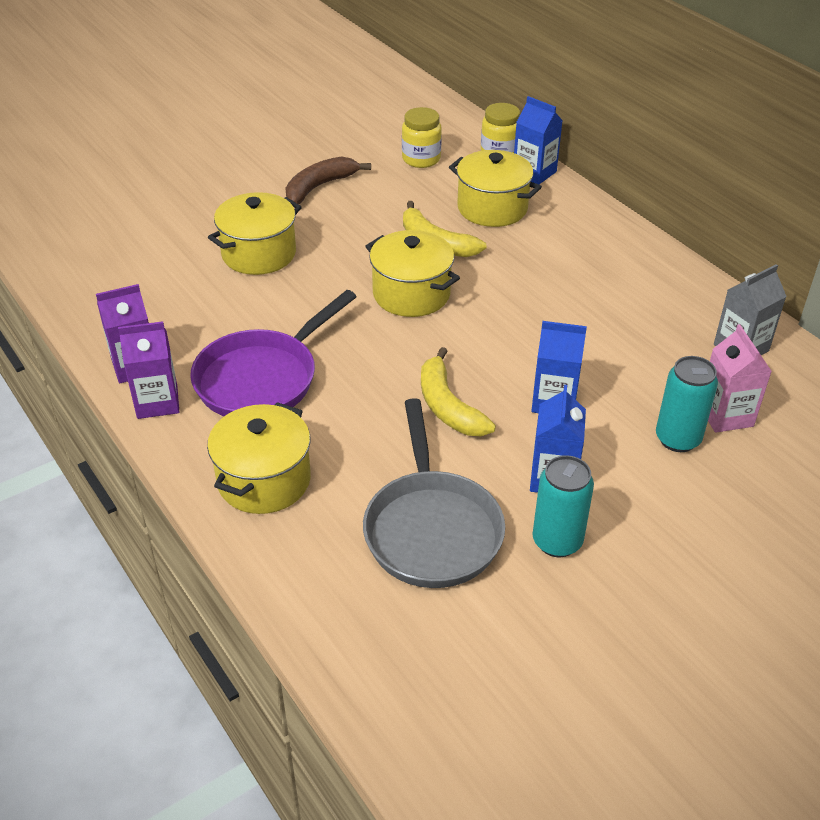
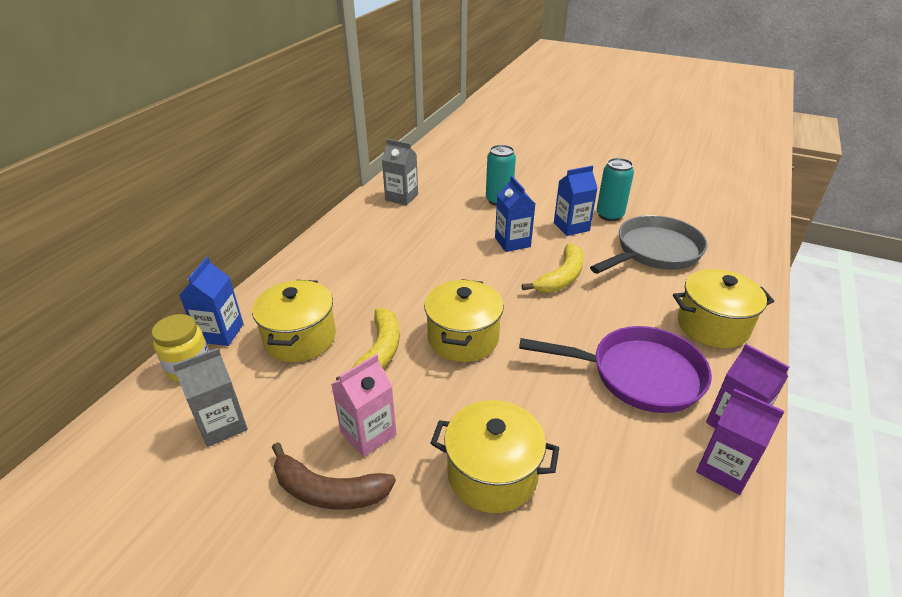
camera: 120 degrees left, 5 degrees down
(421, 159) = (222, 425): yellow jar -> grey carton
(725, 415) = (465, 192): pink carton -> pink carton (368, 433)

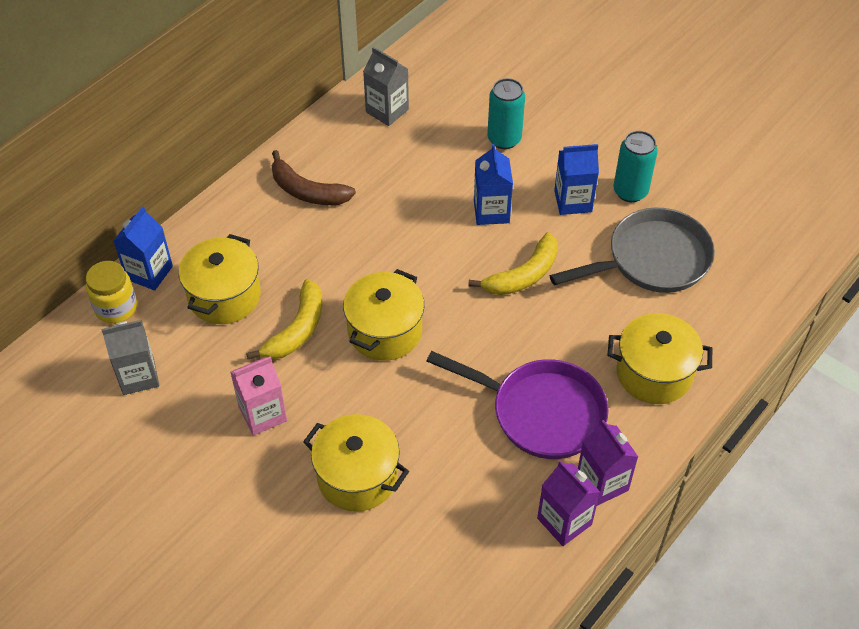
camera: 15 degrees right, 15 degrees up
(328, 491) = (216, 459): brown banana -> brown banana (307, 191)

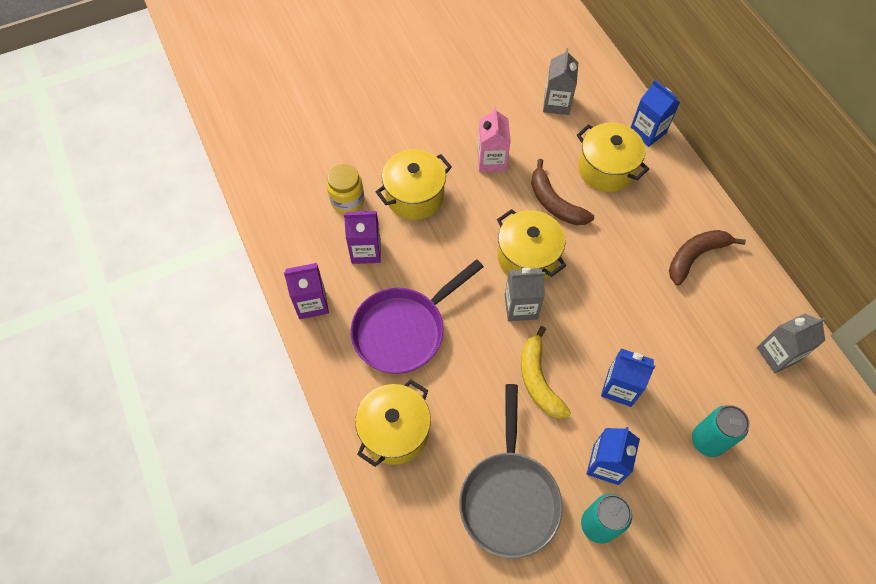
camera: 115 degrees right, 10 degrees up
(116, 308) = (622, 106): yellow jar -> yellow jar (347, 201)
(297, 329) = (554, 203): yellow banana -> brown banana
(450, 317) = (520, 306): none -> grey carton
(602, 483) = (325, 342): purple carton -> purple carton (366, 250)

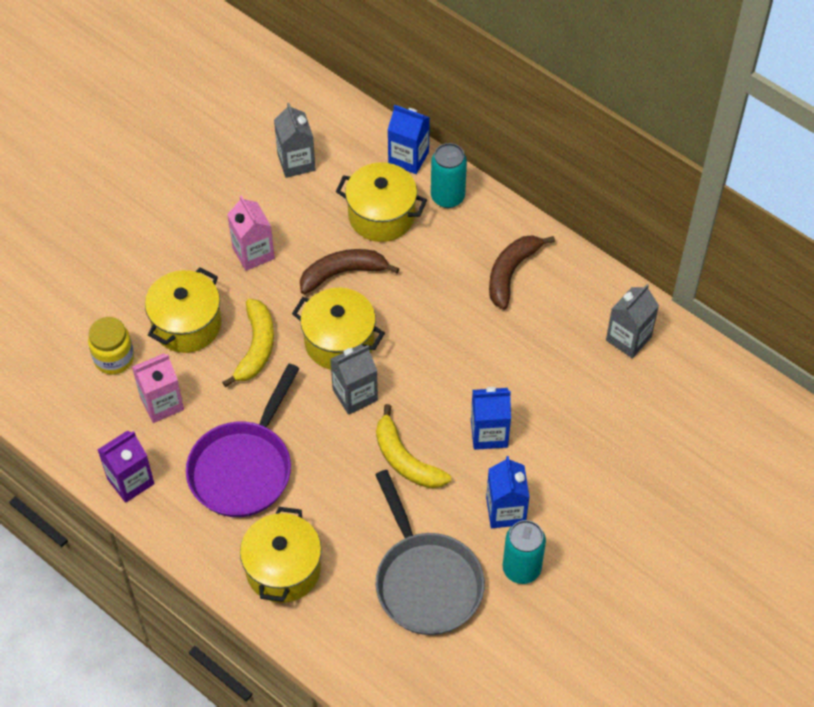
camera: 25 degrees left, 5 degrees down
(366, 250) = (162, 403): purple carton -> pink carton
(459, 235) = (256, 347): none -> yellow banana
(554, 203) = (342, 273): brown banana -> brown banana turned 135 degrees clockwise
(707, 441) = (593, 448): turquoise can -> turquoise can (447, 197)

